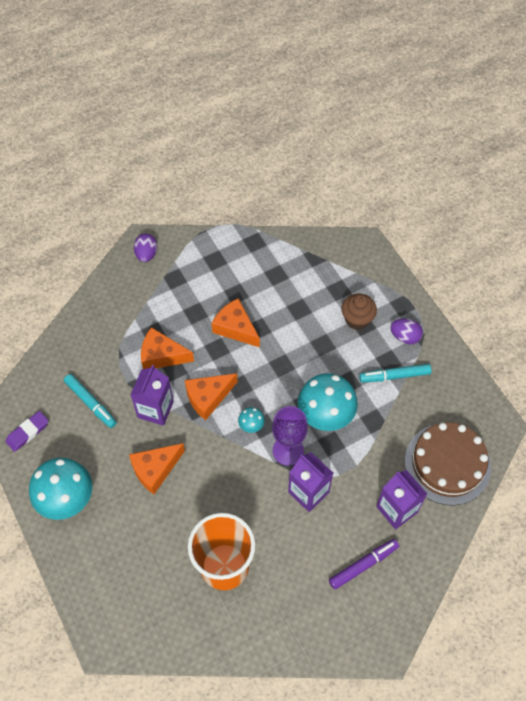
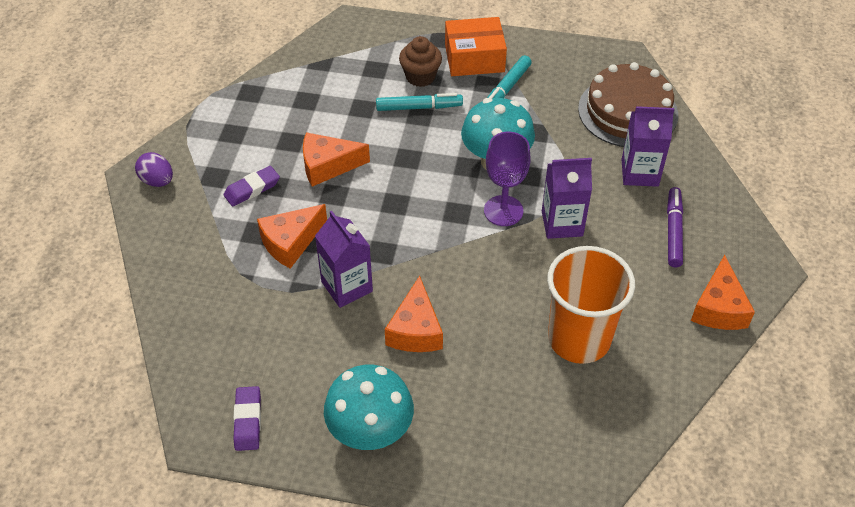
camera: 50 degrees left, 10 degrees down
(91, 403) = (277, 338): turquoise marker -> turquoise marker (419, 107)
(183, 304) = (252, 189): none -> purple eraser
(208, 397) = (380, 235): orange cheese -> orange cheese (719, 308)
(251, 426) = (448, 221): turquoise mushroom -> none
(405, 337) = (474, 58): purple egg -> orange box

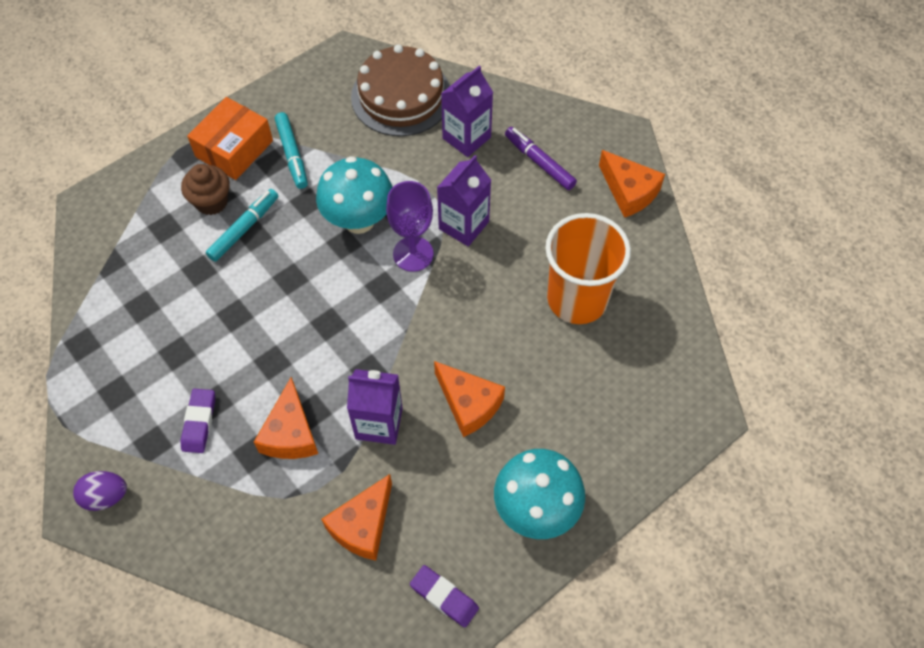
camera: 50 degrees left, 10 degrees up
(328, 166) = (236, 344): orange cheese -> orange cheese (363, 525)

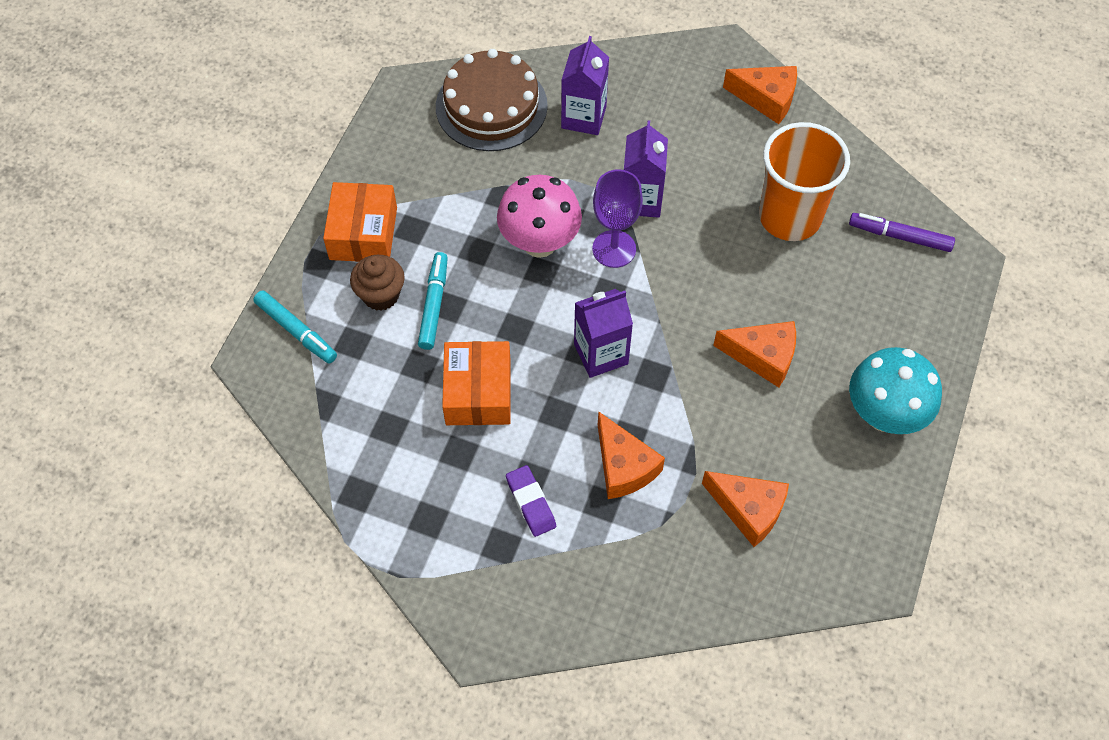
camera: 30 degrees left, 0 degrees up
(106, 496) = (494, 616): purple egg -> none
(225, 314) = (478, 392): none -> orange box
(292, 154) = (426, 211): turquoise marker -> turquoise marker (296, 331)
(359, 220) = (539, 242): turquoise mushroom -> pink mushroom
(363, 525) = (748, 510): orange cheese -> orange cheese turned 60 degrees counterclockwise
(379, 423) = (696, 415): purple carton -> purple carton (601, 354)
(444, 597) = (861, 529): purple eraser -> none
(539, 162) = (667, 109): purple marker -> purple marker (899, 236)

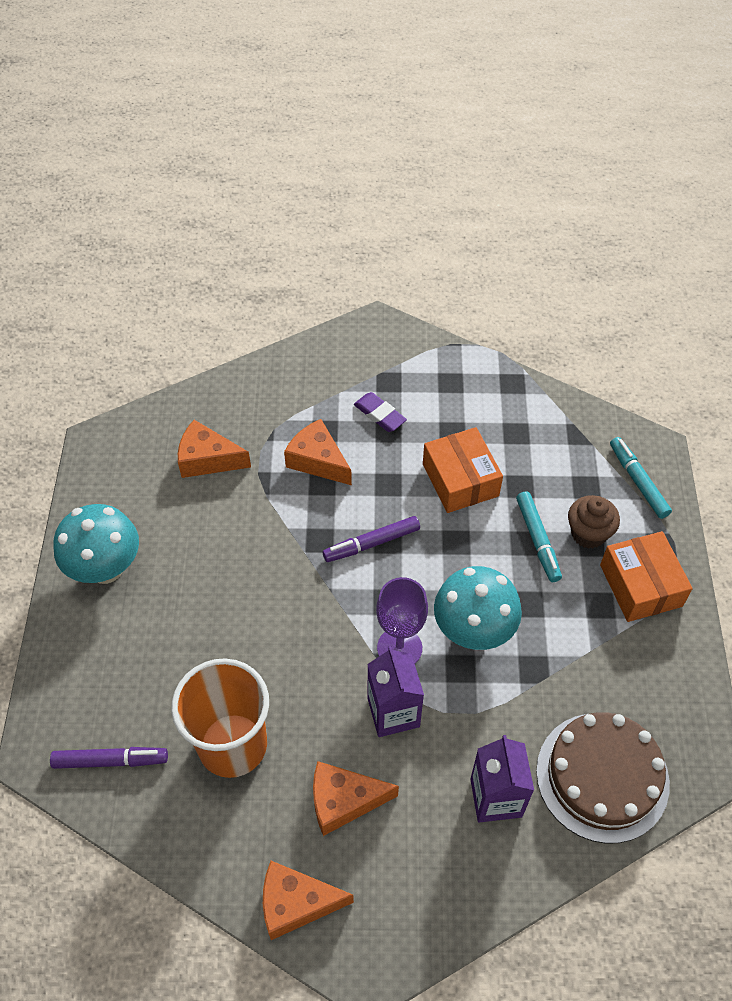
camera: 160 degrees right, 5 degrees down
(296, 331) = (638, 481): turquoise marker -> turquoise marker turned 45 degrees clockwise
(539, 242) = (473, 631): pink mushroom -> turquoise mushroom
(601, 354) = (371, 543): purple carton -> purple marker
(763, 356) = (225, 586): orange cheese -> orange cheese (343, 801)

